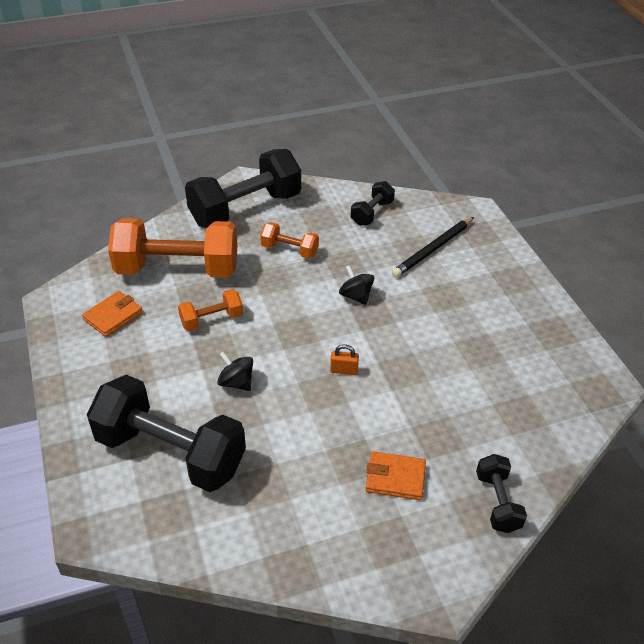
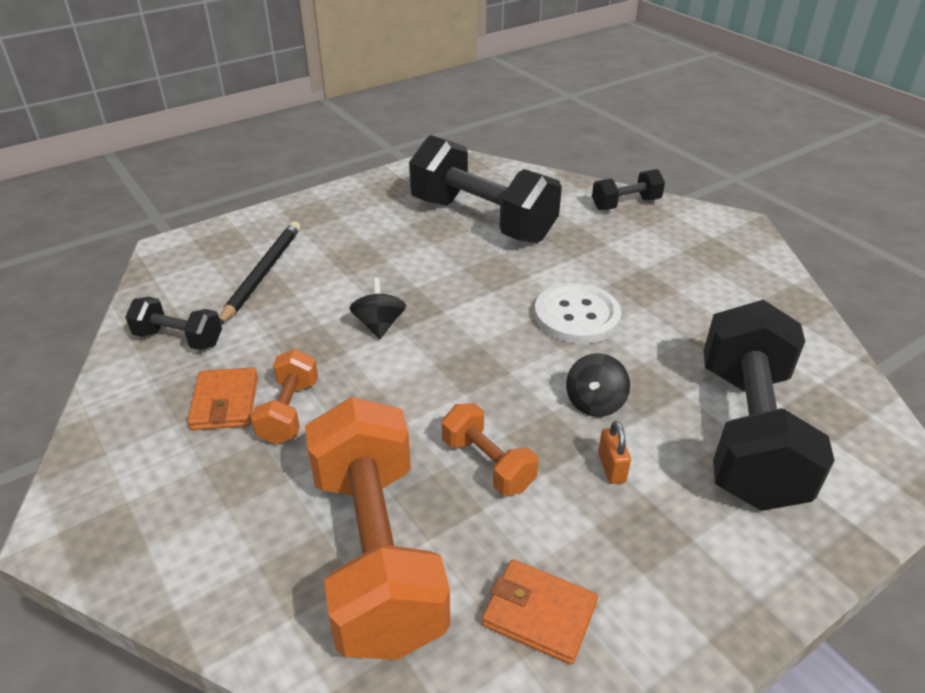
camera: 105 degrees left, 5 degrees down
(245, 209) = (171, 500): black dumbbell -> black dumbbell (482, 220)
(329, 402) = (576, 316): none -> white button
(344, 370) = (520, 313): orange padlock -> orange padlock (611, 468)
(356, 296) = (379, 325): black spinning top -> black spinning top turned 135 degrees clockwise
(395, 478) = (644, 258): orange wallet -> orange wallet (225, 402)
(433, 249) = (262, 273): black pencil -> black pencil turned 105 degrees counterclockwise

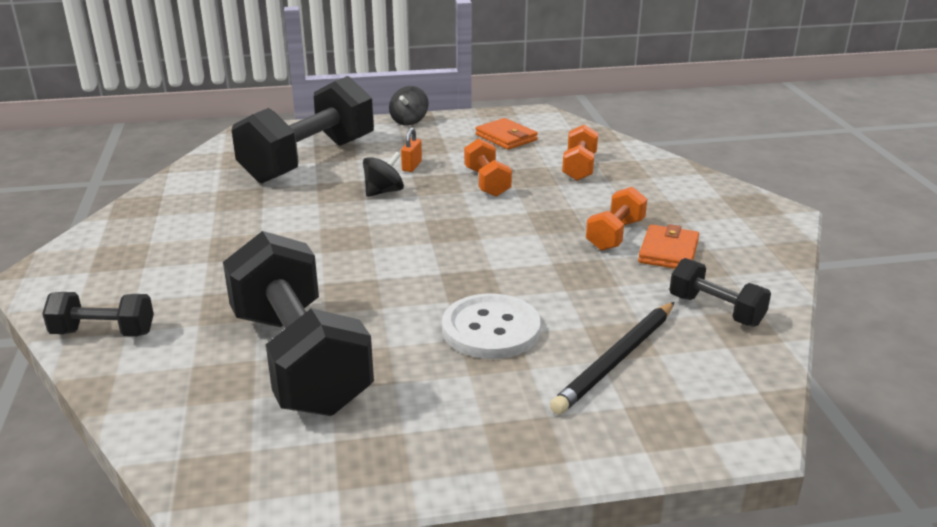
camera: 155 degrees left, 10 degrees down
(376, 554) = (579, 167): orange dumbbell -> orange dumbbell, size x0.48
(379, 325) = (509, 275): black spinning top -> black spinning top (409, 121)
(576, 316) = (326, 240): white button -> white button (491, 329)

